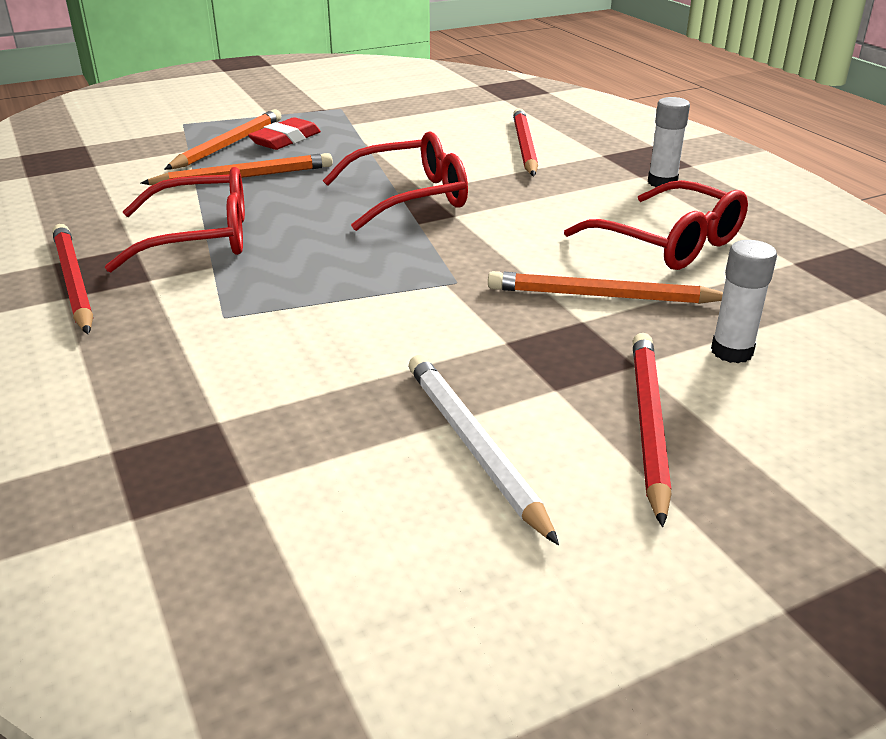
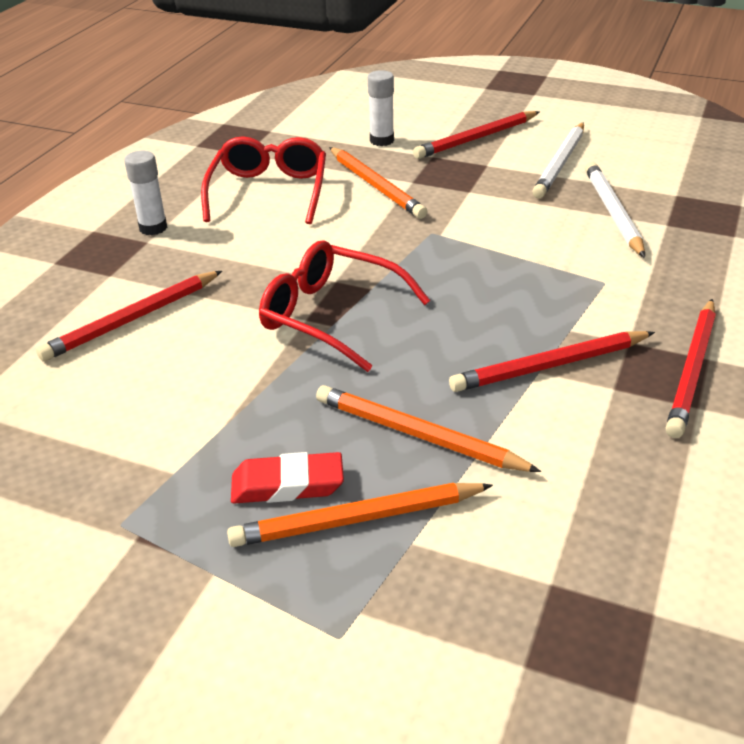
camera: 130 degrees left, 5 degrees up
(200, 237) = (549, 366): red glasses -> red pencil
(305, 401) = (612, 212): none -> white pencil

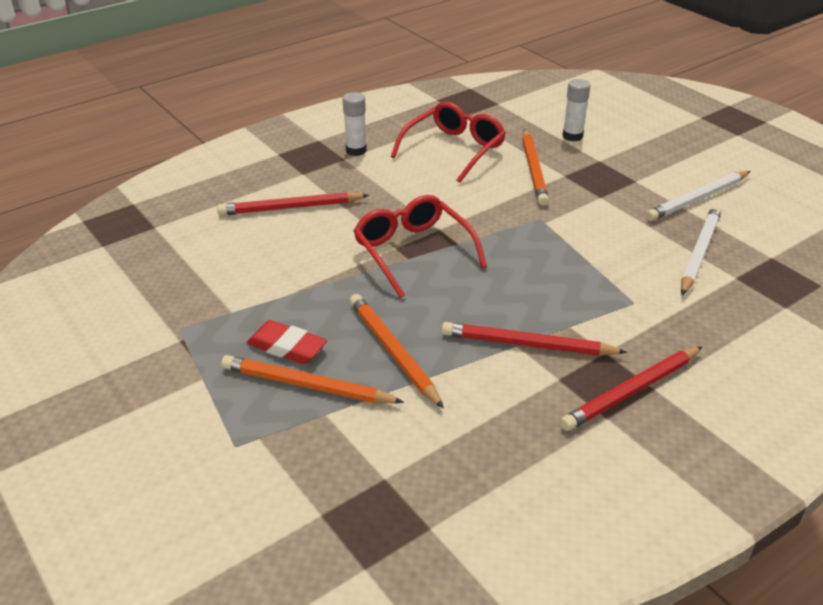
camera: 30 degrees right, 0 degrees up
(476, 139) = (648, 157): red pencil -> none

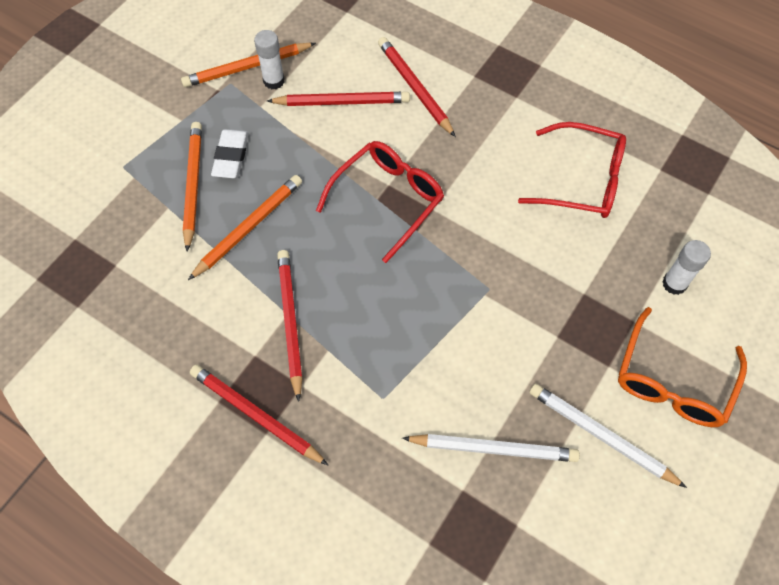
camera: 70 degrees right, 25 degrees up
(272, 254) = (342, 102): none -> red pencil
(287, 347) = (231, 156): red eraser -> white eraser
(356, 150) = (536, 100): white glue stick -> white glue stick (274, 81)
(534, 170) = (579, 262): orange pencil -> orange pencil (247, 67)
(657, 158) = (673, 381): none -> orange glasses

